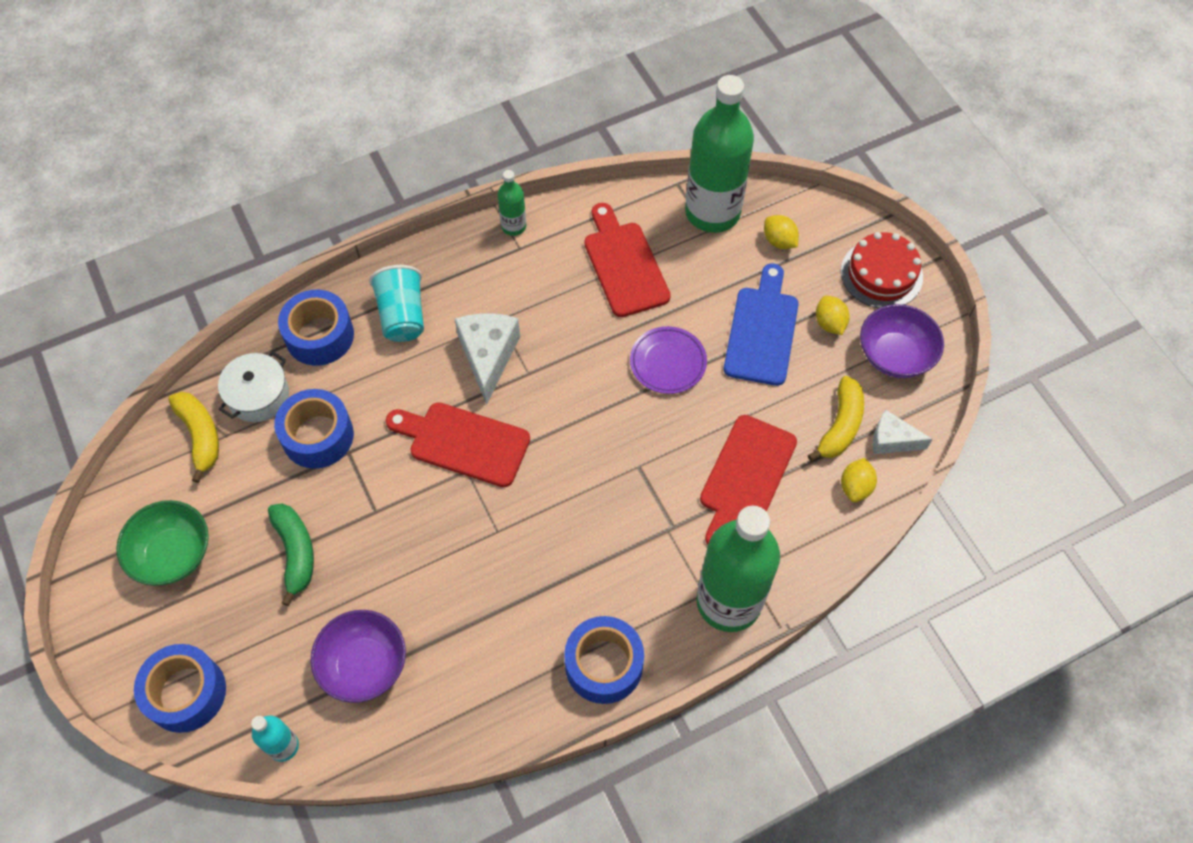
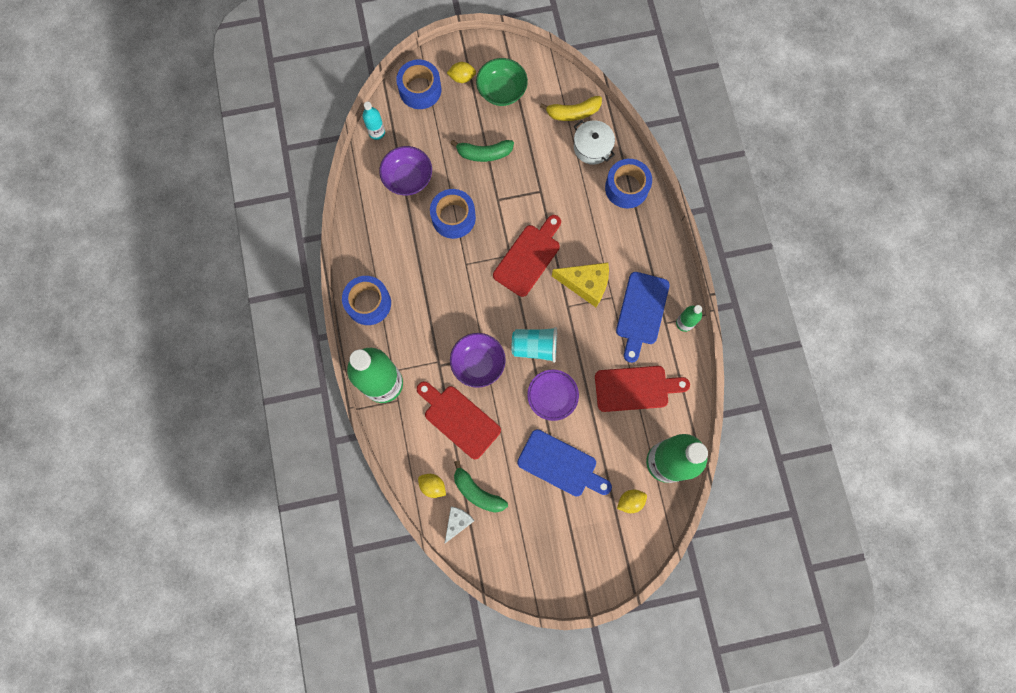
camera: 105 degrees right, 15 degrees up
(318, 436) = (556, 176): blue tape -> blue tape (453, 217)
(402, 316) = (629, 239): turquoise cup -> turquoise cup (535, 347)
(488, 357) = (585, 284): white cheese -> yellow cheese
(512, 279) = (641, 312): none -> blue cutting board
(829, 323) = (555, 513): yellow lemon -> yellow lemon (462, 78)
(840, 426) = (477, 492): yellow banana -> green banana
(881, 274) = (585, 565): red cake -> none
(895, 355) = (519, 549): purple bowl -> purple bowl (478, 363)

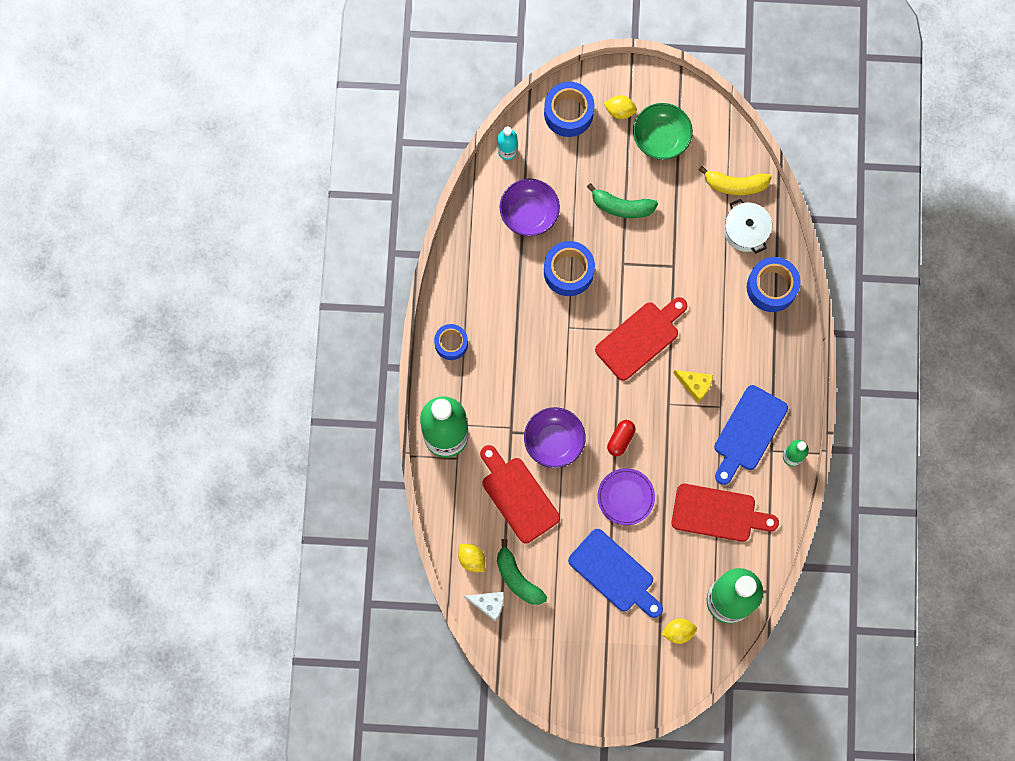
camera: 15 degrees right, 0 degrees up
(368, 303) = (451, 343): blue tape -> blue tape, size x0.66
(458, 522) = (489, 604): white cheese -> white cheese turned 60 degrees clockwise
(535, 347) = (620, 439): turquoise cup -> red capsule
(585, 284) = (695, 385): yellow cheese -> yellow cheese, size x0.62

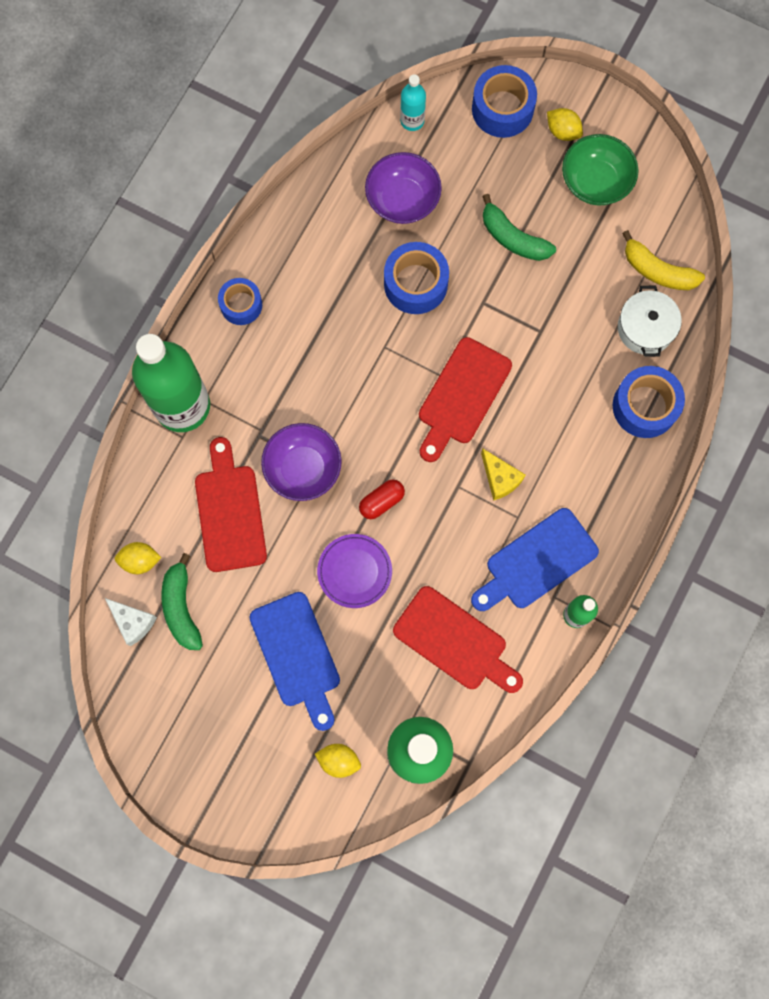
camera: 25 degrees right, 0 degrees up
(472, 559) = (140, 560): yellow lemon -> yellow lemon turned 75 degrees counterclockwise
(640, 338) = (462, 396): red cutting board -> red cutting board turned 135 degrees clockwise

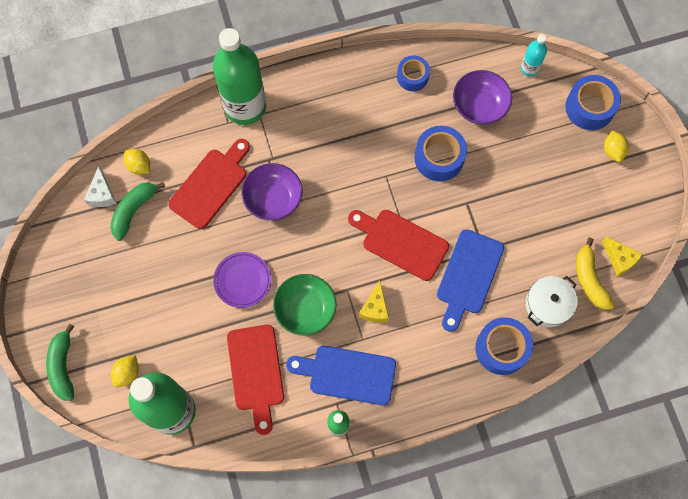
camera: 45 degrees right, 5 degrees down
(241, 305) = (331, 82): blue tape -> blue tape (412, 77)
(297, 655) = (165, 295): blue cutting board -> blue cutting board (468, 276)
(339, 760) = (127, 373): yellow lemon -> yellow lemon turned 60 degrees clockwise
(381, 501) = (296, 257): red capsule -> none
(462, 396) = (401, 242): red cutting board -> red cutting board turned 45 degrees clockwise
(513, 238) = (521, 183): green banana -> green banana (63, 366)
(595, 182) = (603, 196): green bowl -> green bowl (305, 309)
(665, 227) = (619, 259): none -> yellow cheese

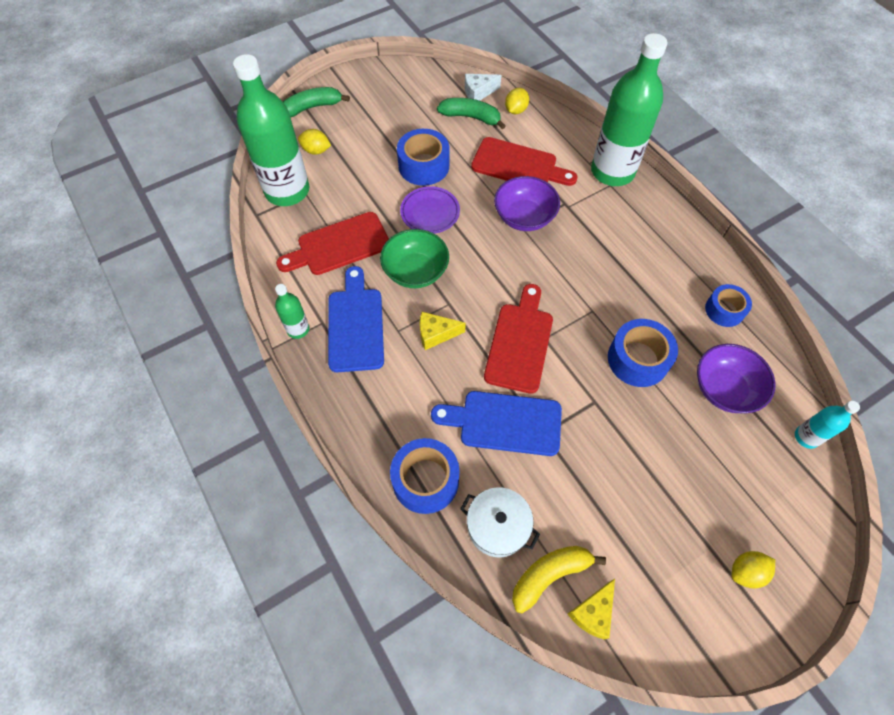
camera: 75 degrees right, 10 degrees down
(589, 107) = (793, 526): blue tape -> blue tape (423, 166)

